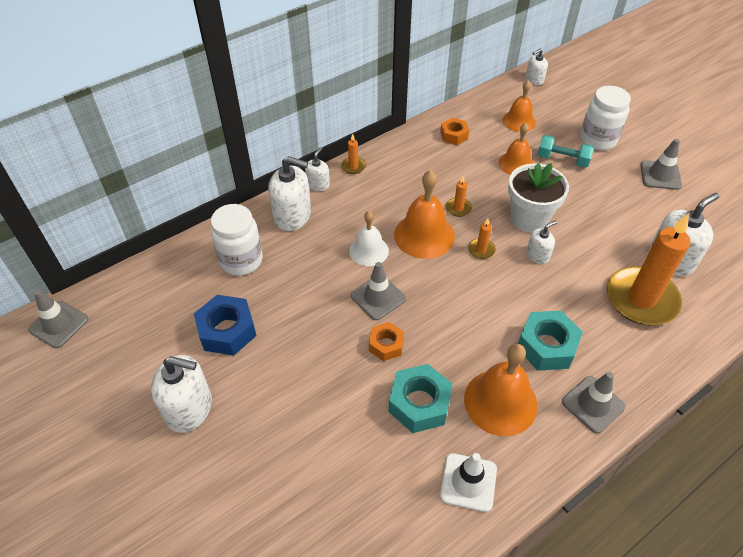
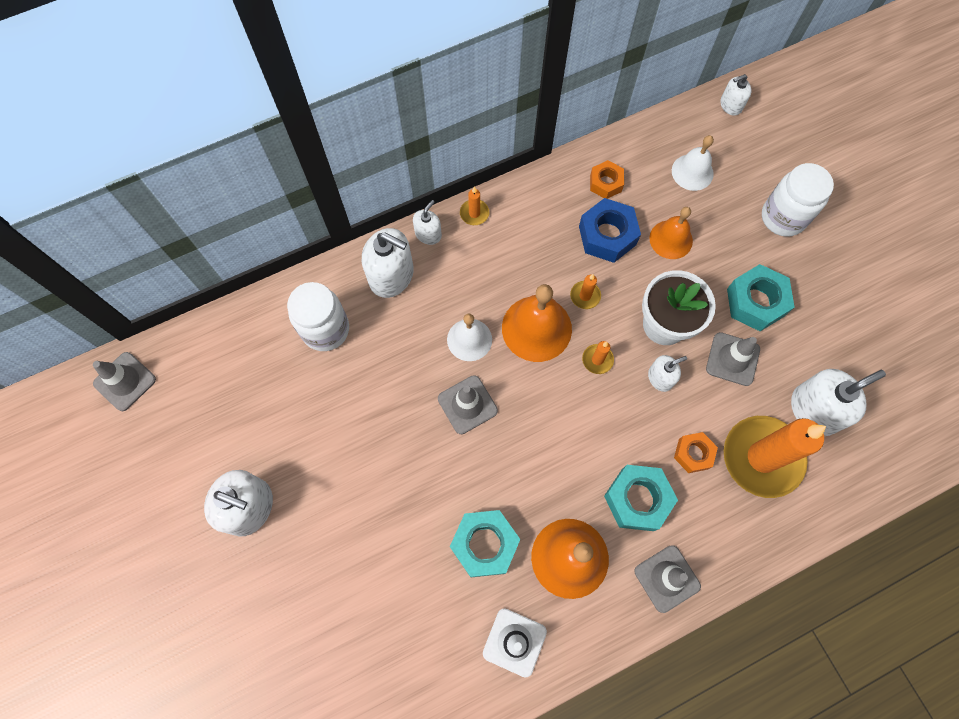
camera: 10 degrees right, 20 degrees up
(227, 331) = (299, 420): blue nut -> blue nut (607, 235)
(386, 345) = (464, 467): orange nut -> orange nut (693, 454)
(519, 121) = (692, 172): orange bell -> white bell
(562, 160) = (729, 242): turquoise dumbbell -> none
(596, 194) = (755, 302): none -> turquoise nut
(660, 175) = (843, 285): grey traffic cone -> grey traffic cone (732, 359)

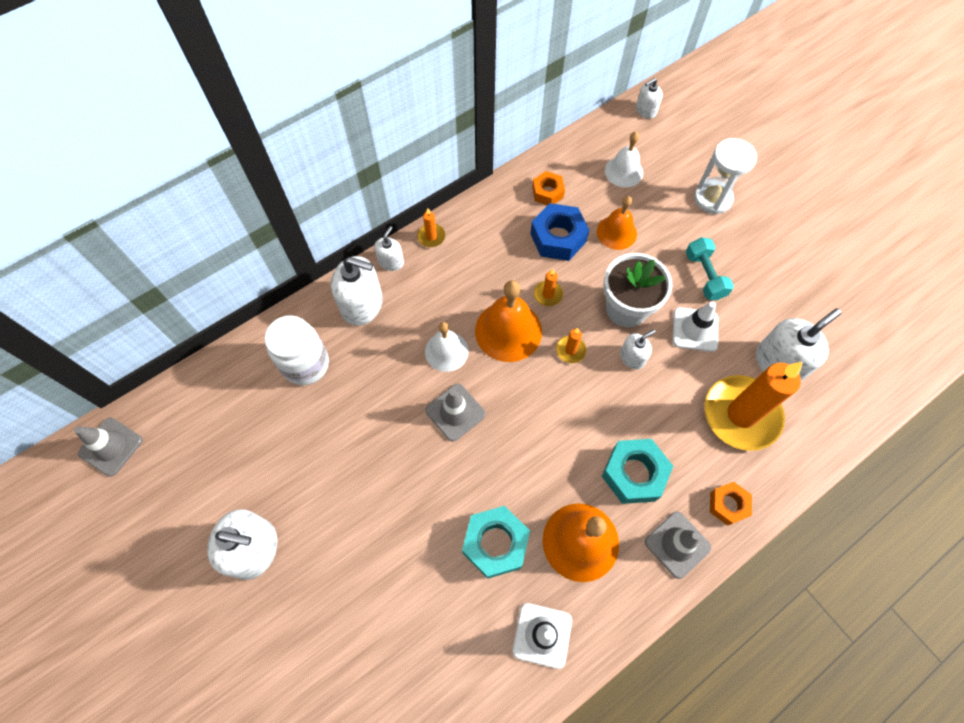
camera: 10 degrees left, 5 degrees down
(693, 454) = (677, 422): orange nut -> orange nut (727, 505)
(732, 359) = (695, 329): grey traffic cone -> white traffic cone
(755, 302) = (704, 275): turquoise nut -> turquoise dumbbell
(783, 217) = (712, 198): white jar -> white hourglass

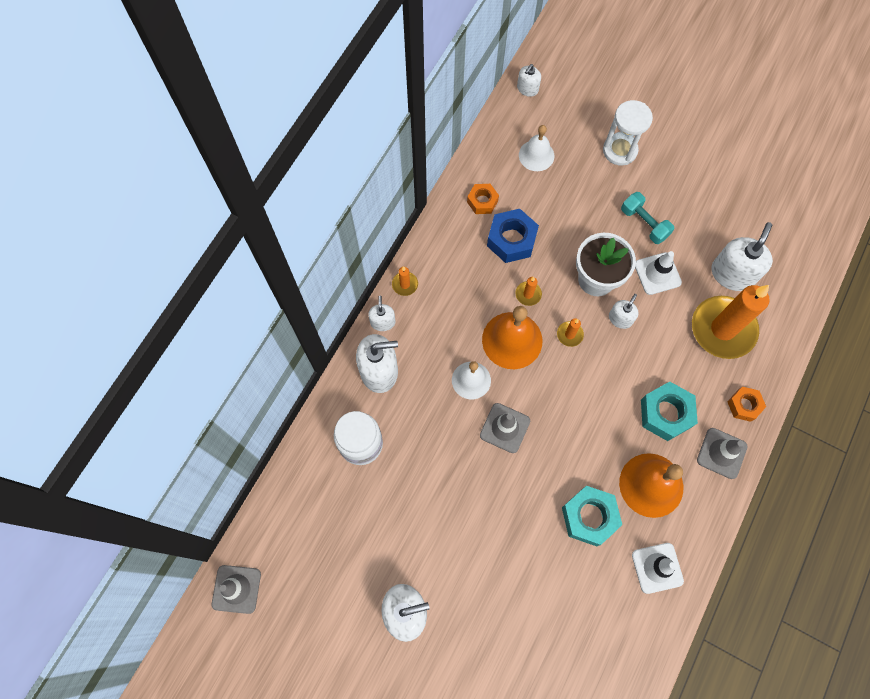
camera: 25 degrees left, 5 degrees up
(616, 232) = (557, 214): orange bell -> none

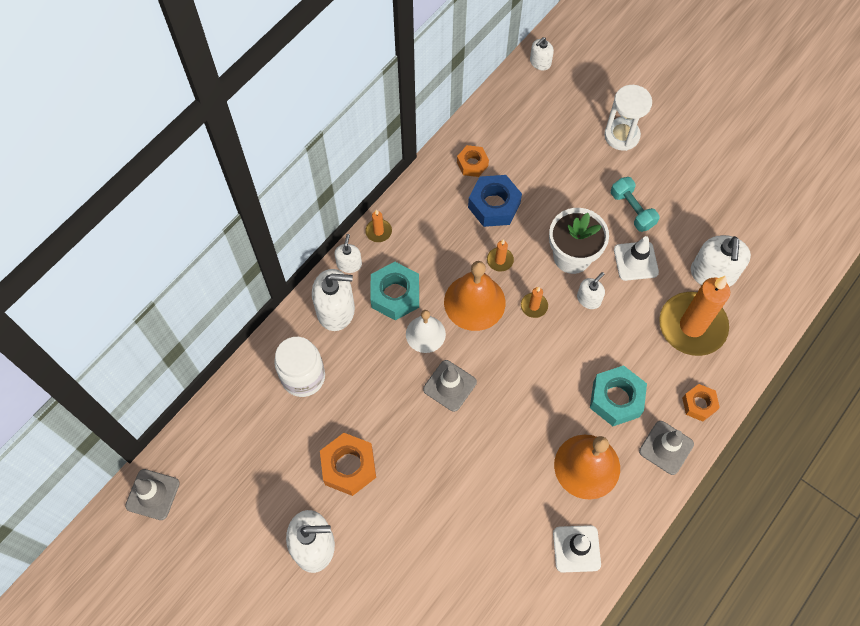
camera: 10 degrees right, 5 degrees down
(423, 526) = (349, 467): none -> orange nut
(536, 155) = (536, 128): white bell -> none
(589, 517) = (517, 487): turquoise nut -> turquoise nut (395, 295)
(732, 274) = (713, 273): white soap dispenser -> white soap dispenser turned 150 degrees clockwise

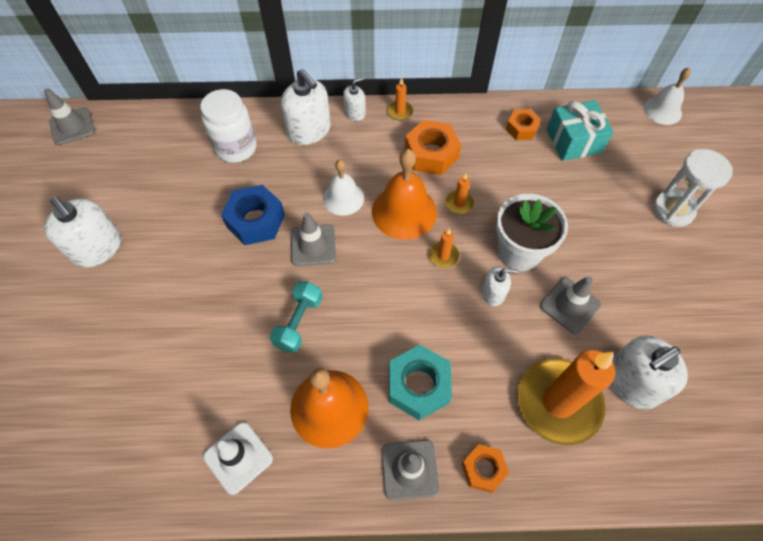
camera: 50 degrees right, 5 degrees down
(349, 467) = (183, 225): orange nut -> orange nut (431, 154)
(395, 295) = (358, 157): turquoise nut -> none
(494, 205) = (502, 166): blue nut -> blue nut (255, 221)
(514, 141) = (573, 141): none -> turquoise gift
(540, 62) = (662, 110): white soap dispenser -> white bell
(632, 210) = (614, 267): turquoise dumbbell -> turquoise dumbbell (299, 322)
(635, 261) = (569, 305): white traffic cone -> grey traffic cone

